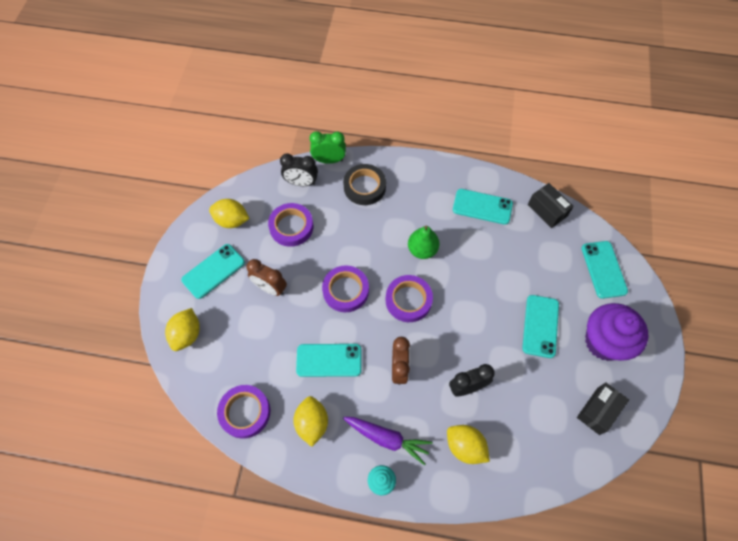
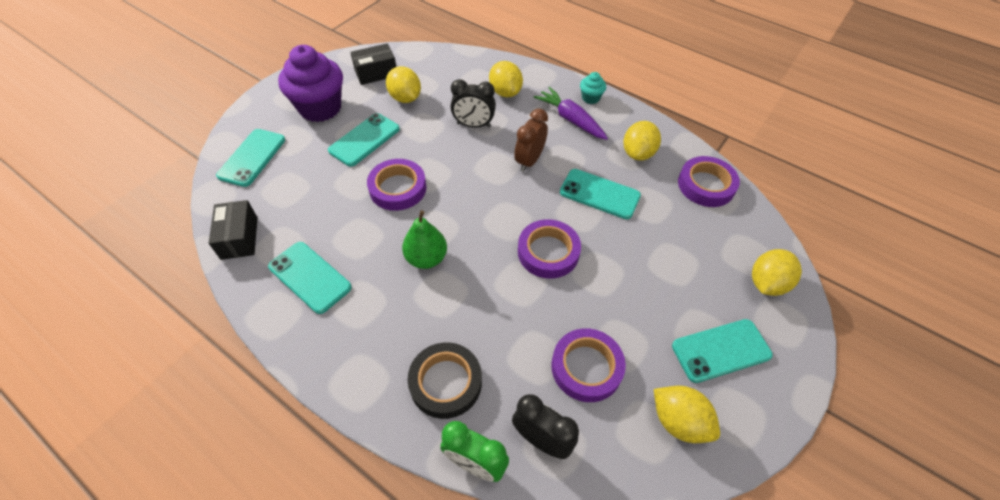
camera: 155 degrees left, 10 degrees down
(270, 288) = (644, 294): brown clock -> none
(408, 300) = (480, 213): purple tape -> purple tape (398, 188)
(546, 391) = (405, 98): none -> yellow lemon

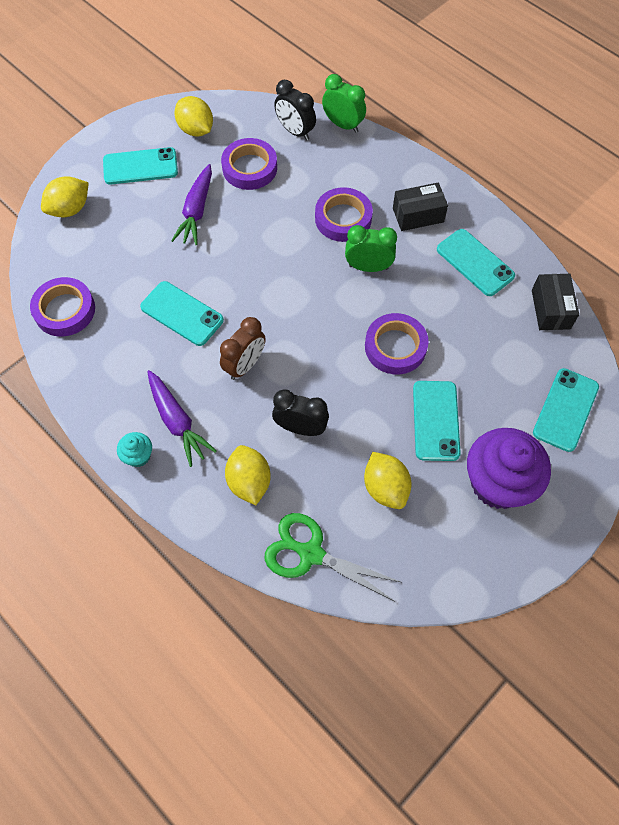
camera: 170 degrees left, 10 degrees up
(364, 140) = (436, 420): turquoise phone -> turquoise phone turned 45 degrees counterclockwise
(376, 73) = (427, 546): black box -> black box (418, 215)
(426, 258) = (368, 267): green pear -> green clock
(445, 382) = (359, 171): black tape -> none
(454, 63) = (311, 553): none -> green scissors
(548, 252) = (253, 259): purple tape -> purple tape (343, 218)
(628, 299) = (196, 211): none -> purple carrot
(638, 153) = (117, 360): yellow lemon -> none

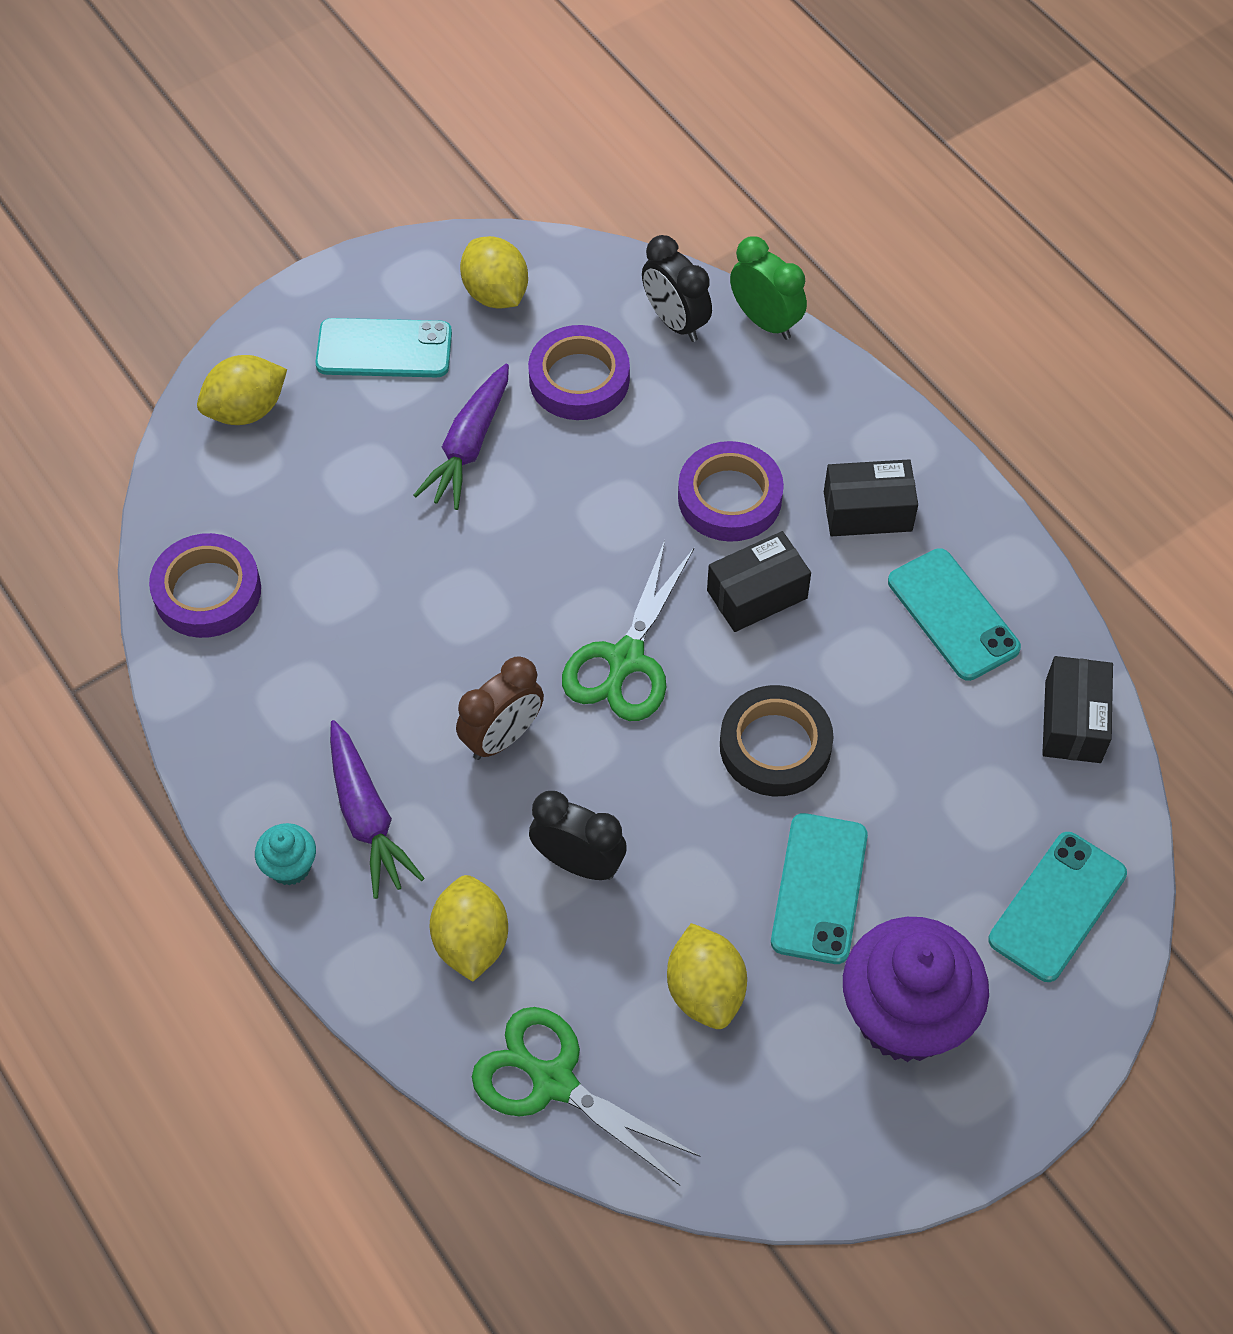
camera: 10 degrees right, 5 degrees down
(182, 313) = (409, 628): turquoise phone -> none
(304, 312) = (626, 659): none -> green scissors
(368, 267) = (757, 594): green clock -> black box
(395, 347) = (775, 746): purple tape -> black tape

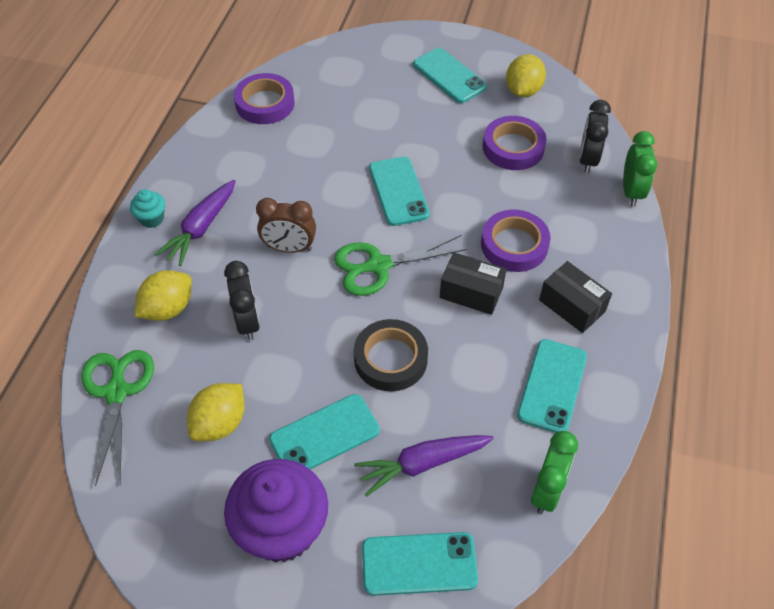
camera: 50 degrees right, 5 degrees down
(246, 410) = (367, 56): yellow lemon -> none
(469, 446) = (432, 135): purple carrot -> purple carrot (422, 464)
(527, 552) = (398, 191): none -> turquoise phone
(1073, 721) = (547, 491): black box -> green clock

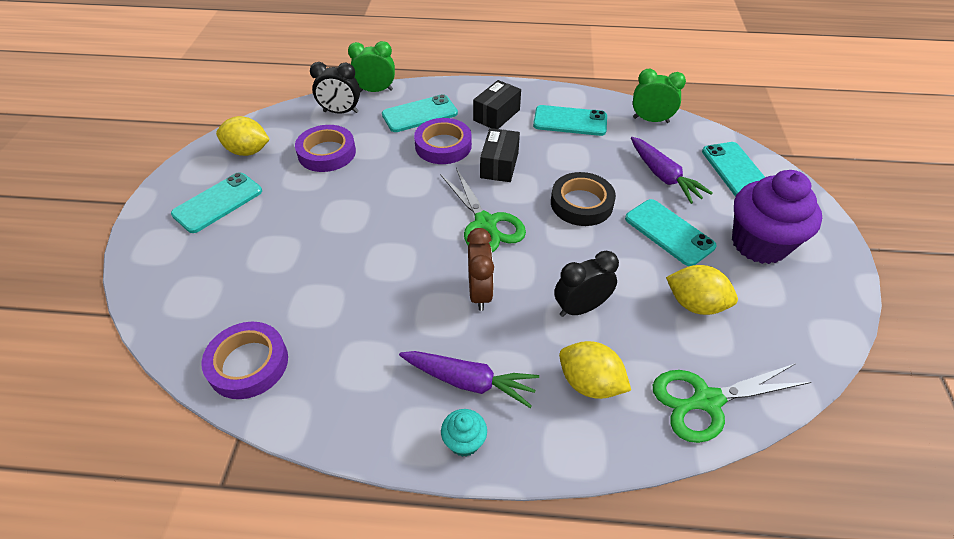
camera: 100 degrees left, 5 degrees down
(398, 191) = (390, 221): turquoise phone -> turquoise phone (419, 114)

